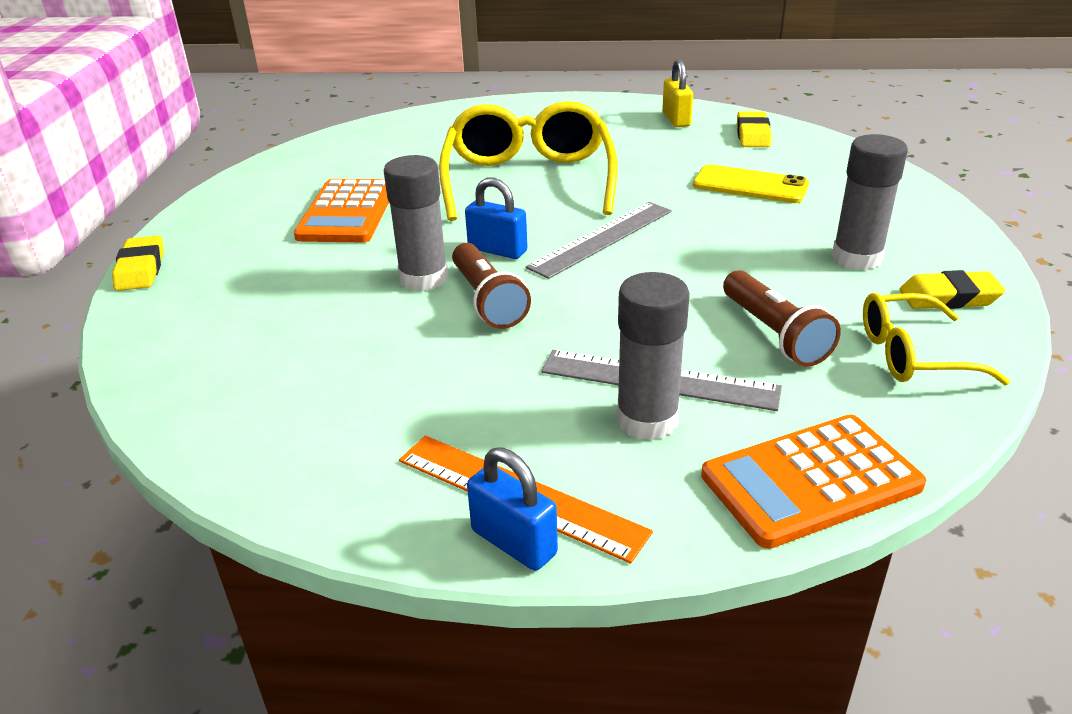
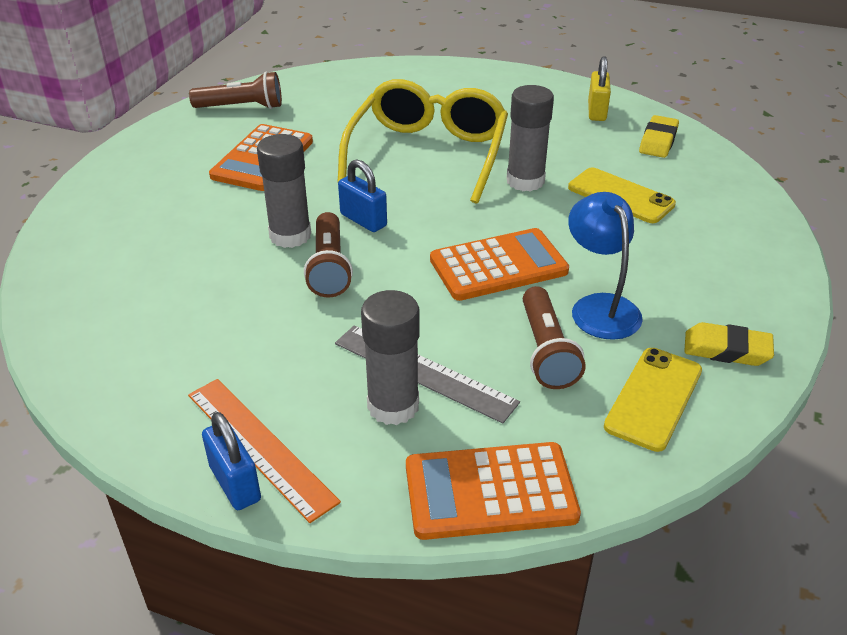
camera: 15 degrees right, 5 degrees up
(141, 269) = (83, 183): yellow eraser -> none
(293, 169) = (241, 107): none -> brown flashlight
(602, 238) = (456, 226): grey ruler -> none
(671, 266) = (498, 266): none -> orange calculator
(799, 283) = (599, 307): none -> blue lamp
(856, 258) = (669, 292): grey glue stick -> grey glue stick (525, 181)
(912, 355) = (653, 398): yellow glasses -> yellow phone

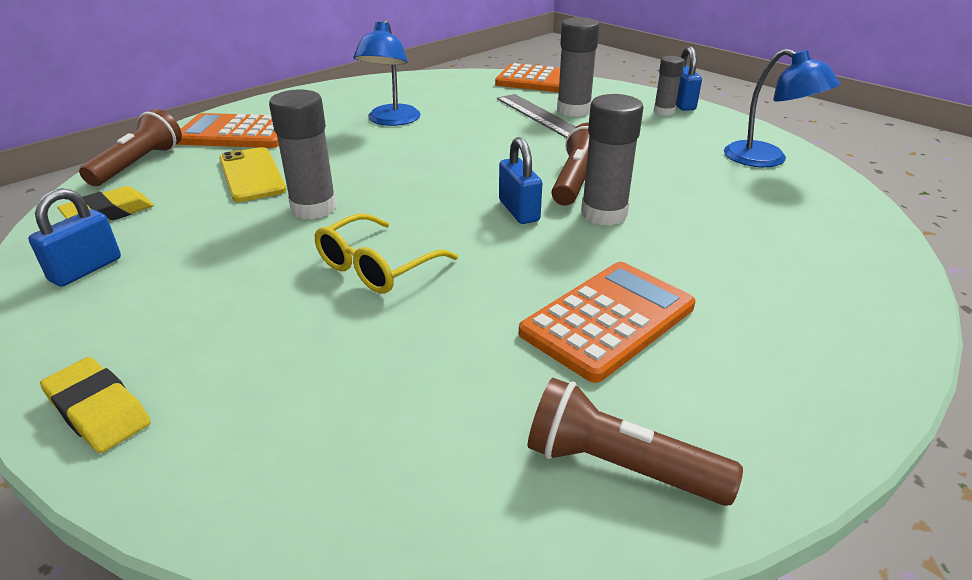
camera: 155 degrees left, 5 degrees down
(123, 363) = (766, 159): none -> blue lamp
(260, 446) = (664, 111): orange ruler -> grey glue stick
(428, 153) = (376, 267): yellow glasses -> yellow glasses, size x0.55
(498, 266) = (431, 153): orange calculator -> orange calculator (237, 133)
(546, 351) = (455, 111): brown flashlight -> brown flashlight (138, 164)
(596, 111) = (86, 269): yellow padlock -> blue padlock
(653, 398) = (420, 88): yellow phone -> none
(726, 350) = (348, 93): yellow eraser -> yellow eraser (98, 410)

